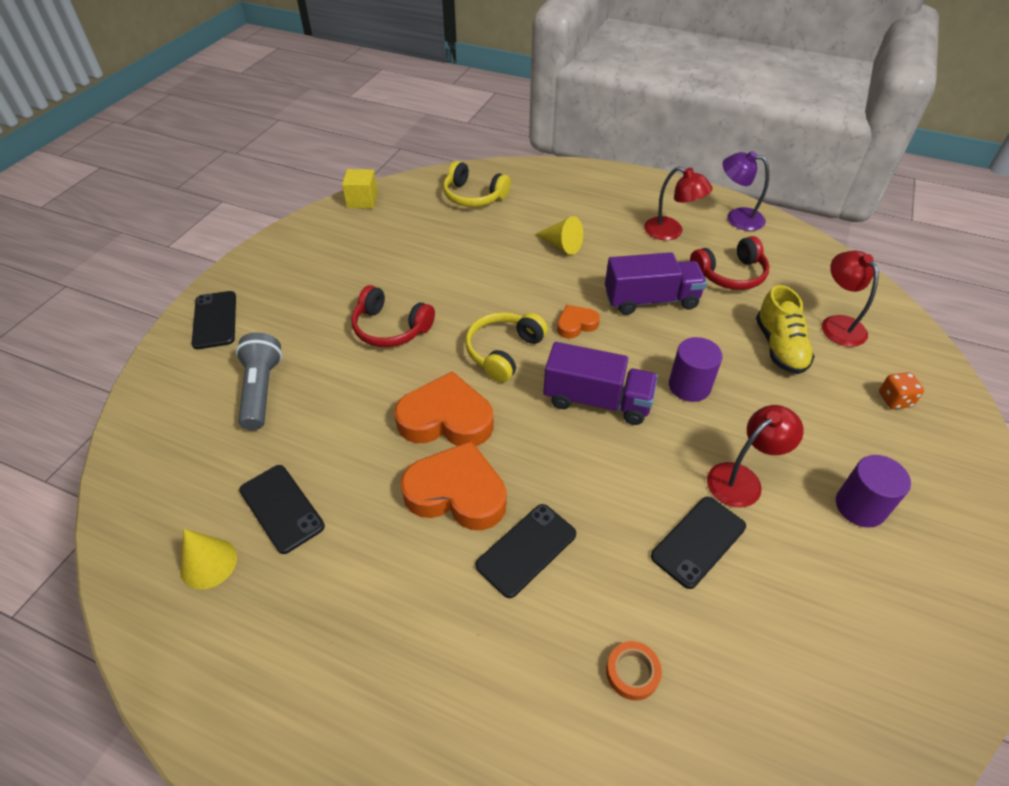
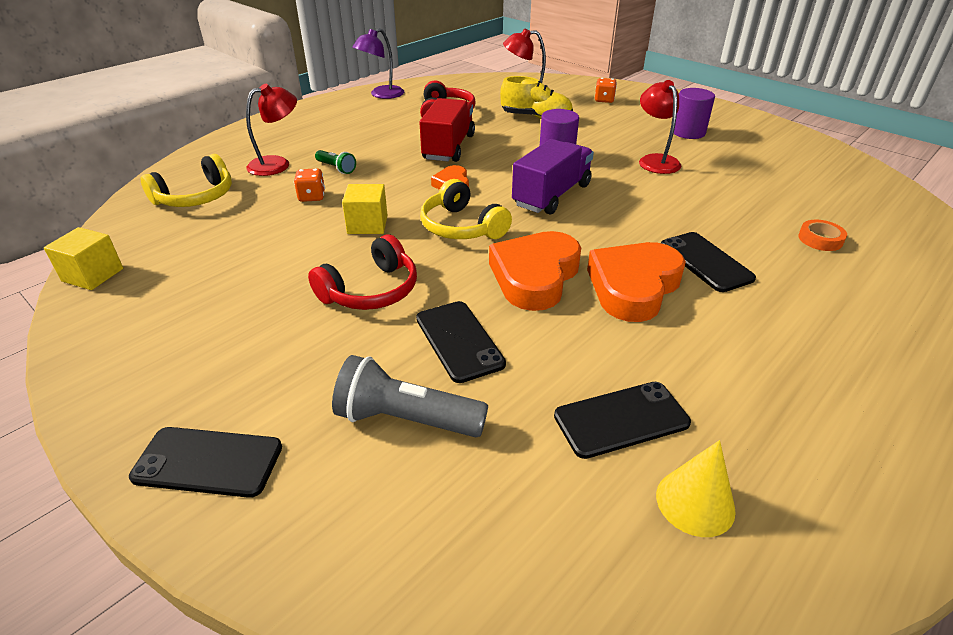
camera: 70 degrees left, 10 degrees down
(479, 295) = (367, 224): none -> yellow cube
(506, 250) = (312, 197): none -> orange dice
(561, 245) = (336, 168): yellow cone -> green flashlight
(651, 300) = (449, 147): purple truck -> red truck
(671, 232) = (371, 120): red lamp -> red lamp (277, 164)
(698, 541) = (707, 189): black phone -> black phone (459, 341)

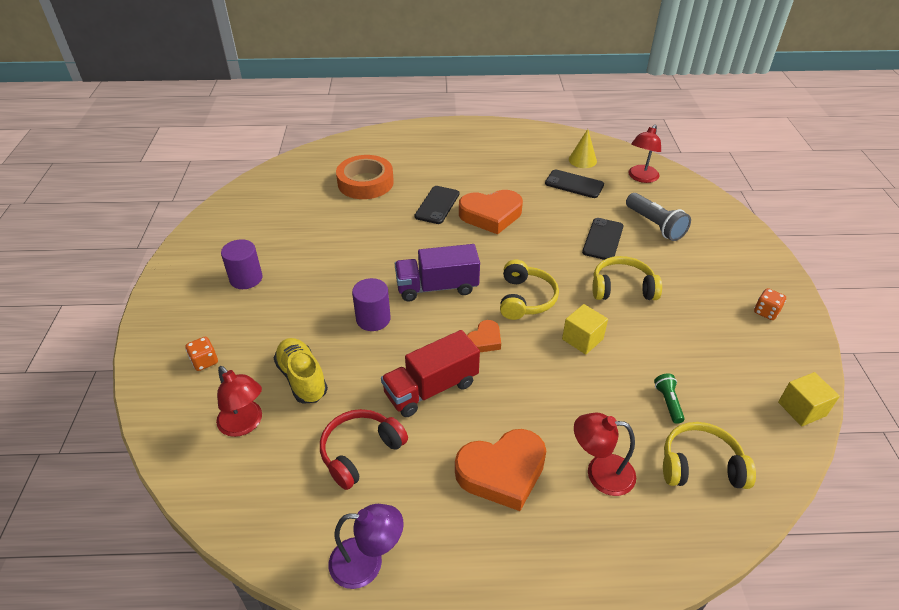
camera: 135 degrees left, 5 degrees up
(208, 462) = (746, 253): black phone -> none
(312, 197) = (600, 397): orange dice -> orange dice (766, 312)
(336, 168) = (552, 425): green flashlight -> green flashlight (668, 402)
(371, 290) = (622, 288): red headphones -> yellow headphones
(535, 276) = (528, 246): orange heart -> orange heart (502, 472)
(655, 160) = (324, 271): red lamp -> red lamp (641, 178)
(820, 239) = (365, 182): orange tape -> orange tape, size x2.20

